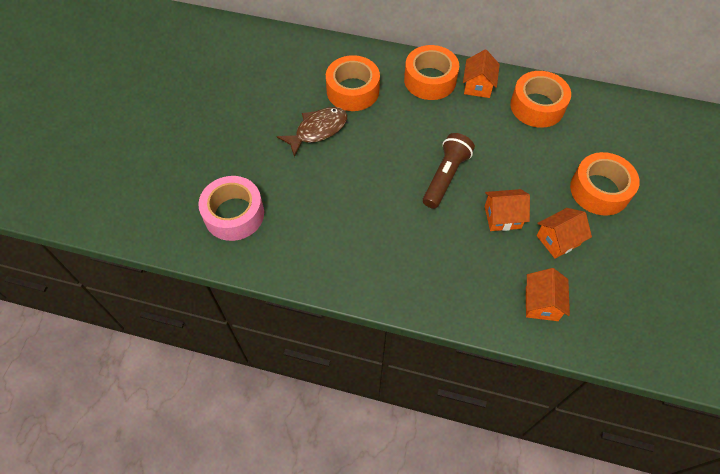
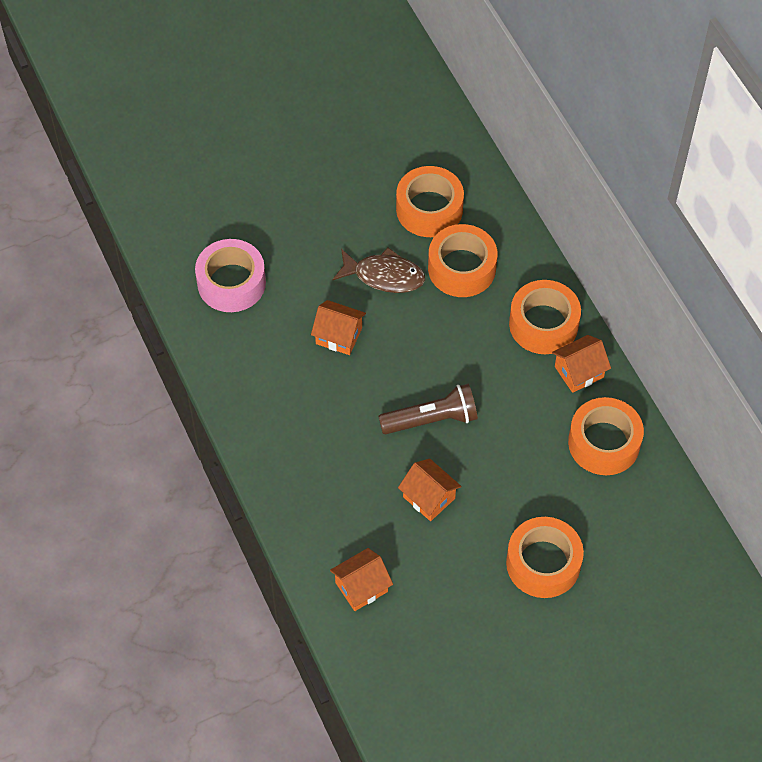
camera: 50 degrees right, 0 degrees up
(295, 78) = (429, 209): none -> orange tape
(558, 240) = (446, 560): orange house -> orange house (339, 336)

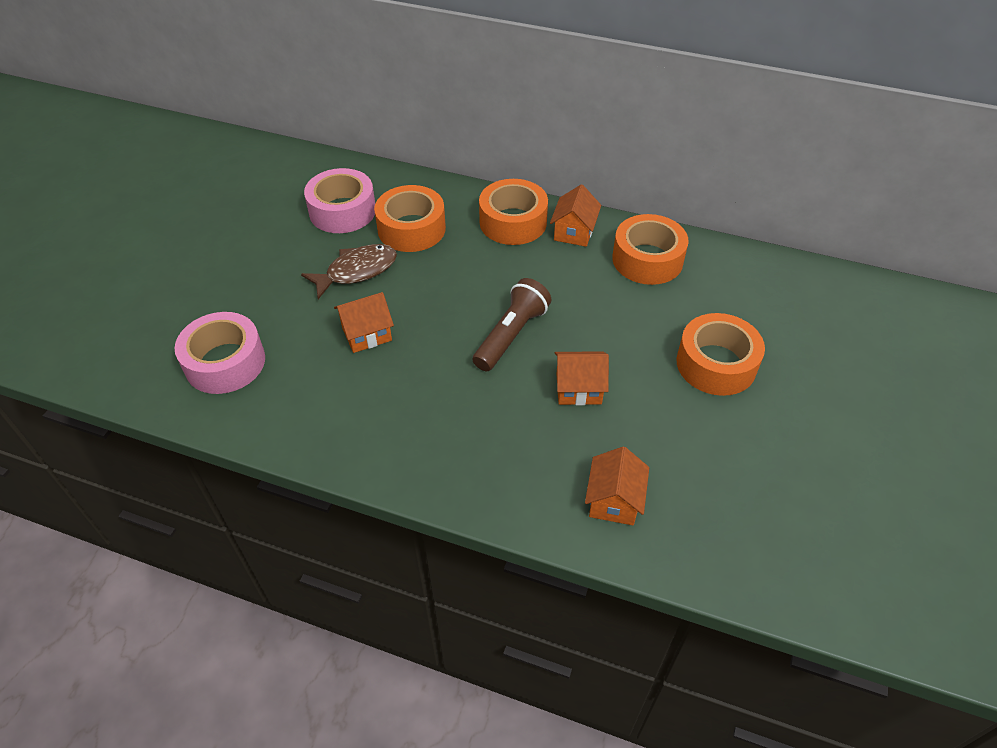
camera: 45 degrees left, 10 degrees down
(429, 209) = (342, 211): orange tape -> pink tape

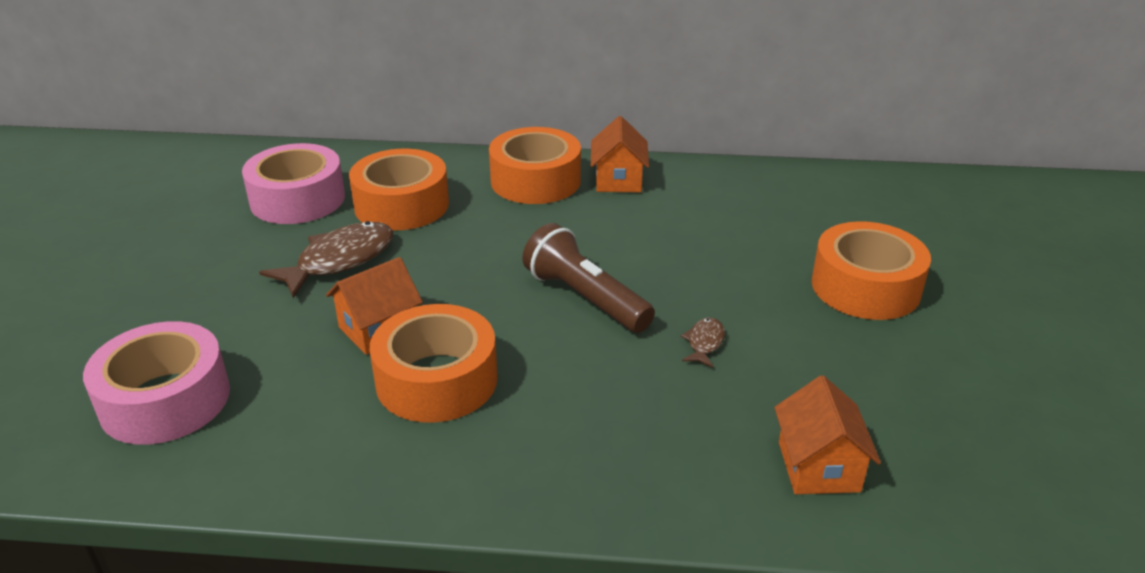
camera: 15 degrees left, 15 degrees down
(511, 335) = (585, 298): brown flashlight -> brown flashlight turned 60 degrees counterclockwise
(578, 389) = (704, 343): orange house -> brown fish
(647, 259) = (723, 195): orange tape -> orange tape (436, 380)

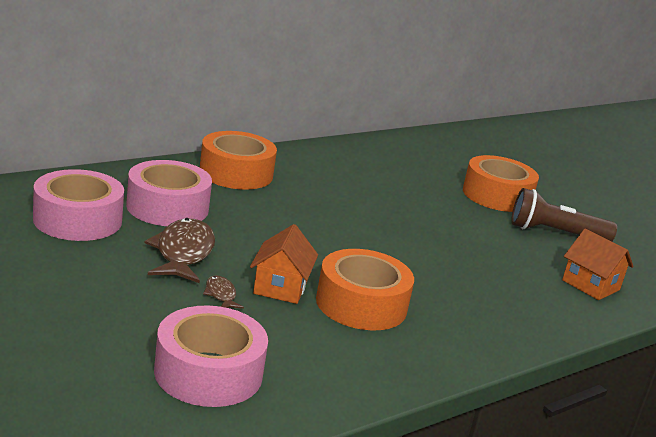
camera: 45 degrees left, 10 degrees down
(401, 205) = (167, 207): orange tape -> pink tape
(585, 298) = (373, 236): brown flashlight -> brown flashlight (555, 233)
(618, 180) = (288, 163): orange house -> none
(704, 343) = (466, 243): brown fish -> brown fish (221, 295)

